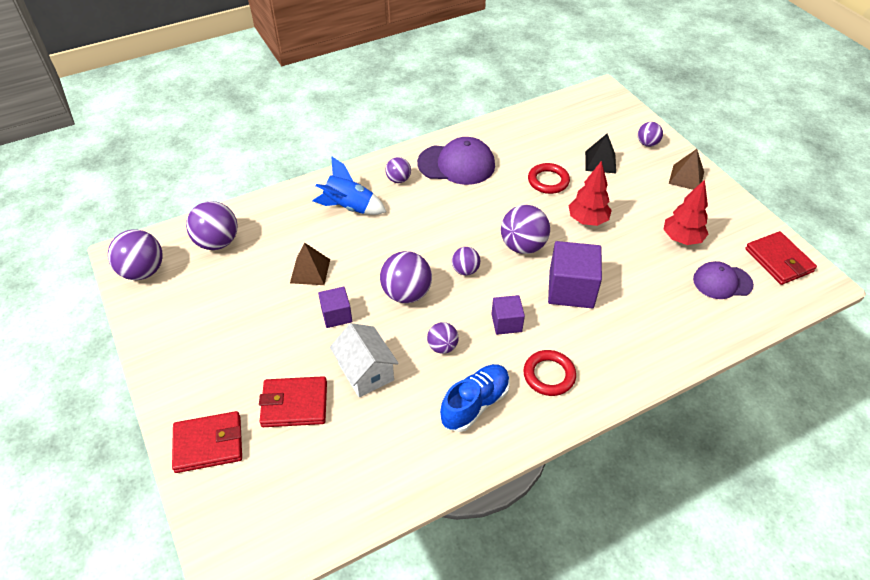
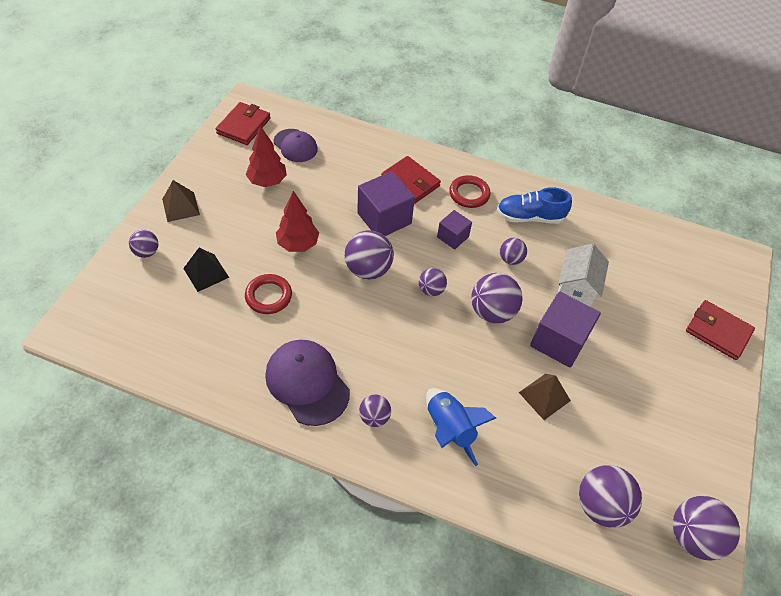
camera: 135 degrees left, 5 degrees up
(294, 404) = (642, 308): red wallet -> red wallet (410, 182)
(336, 315) = (559, 341): purple cube -> purple cube, size x1.75

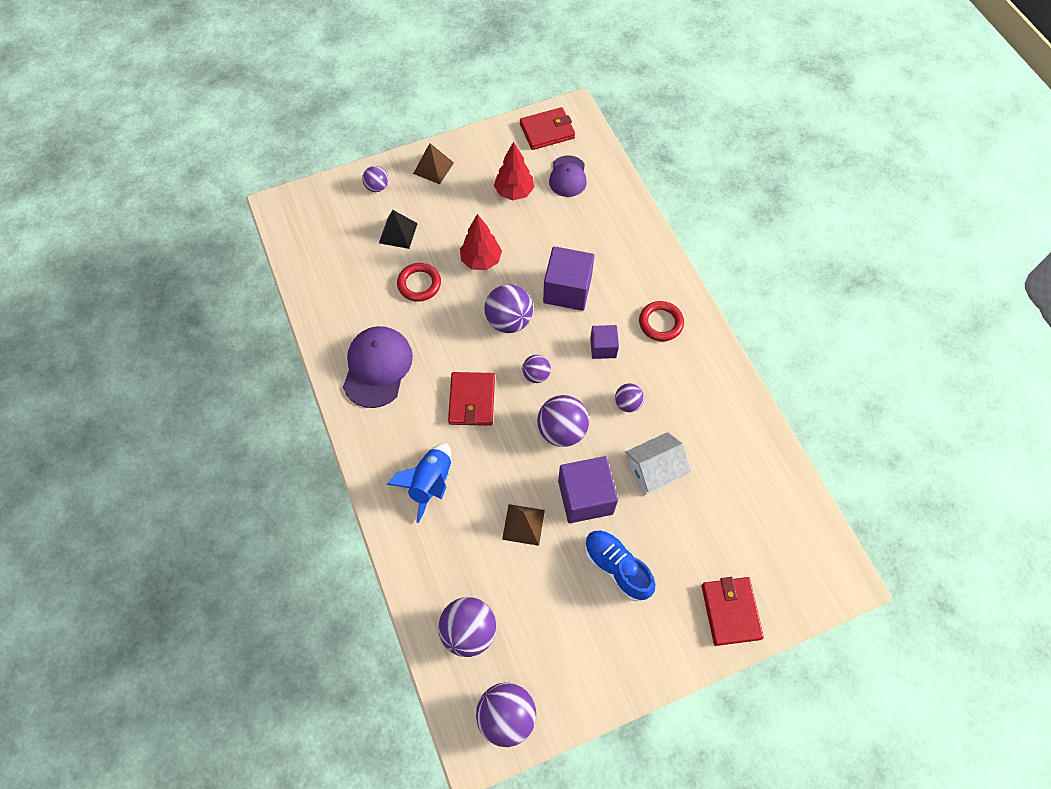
camera: 50 degrees right, 10 degrees up
(374, 417) = (393, 429): purple ball -> none
(410, 182) = (623, 275): red wallet -> red wallet (472, 400)
(530, 217) = (689, 383): blue shoe -> blue shoe (616, 567)

